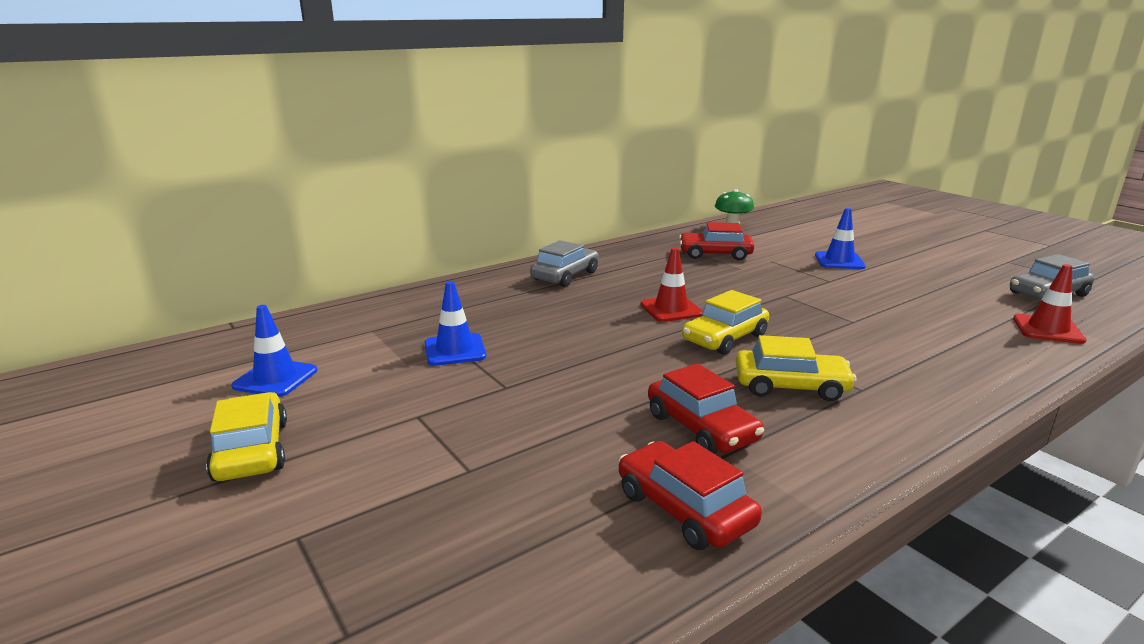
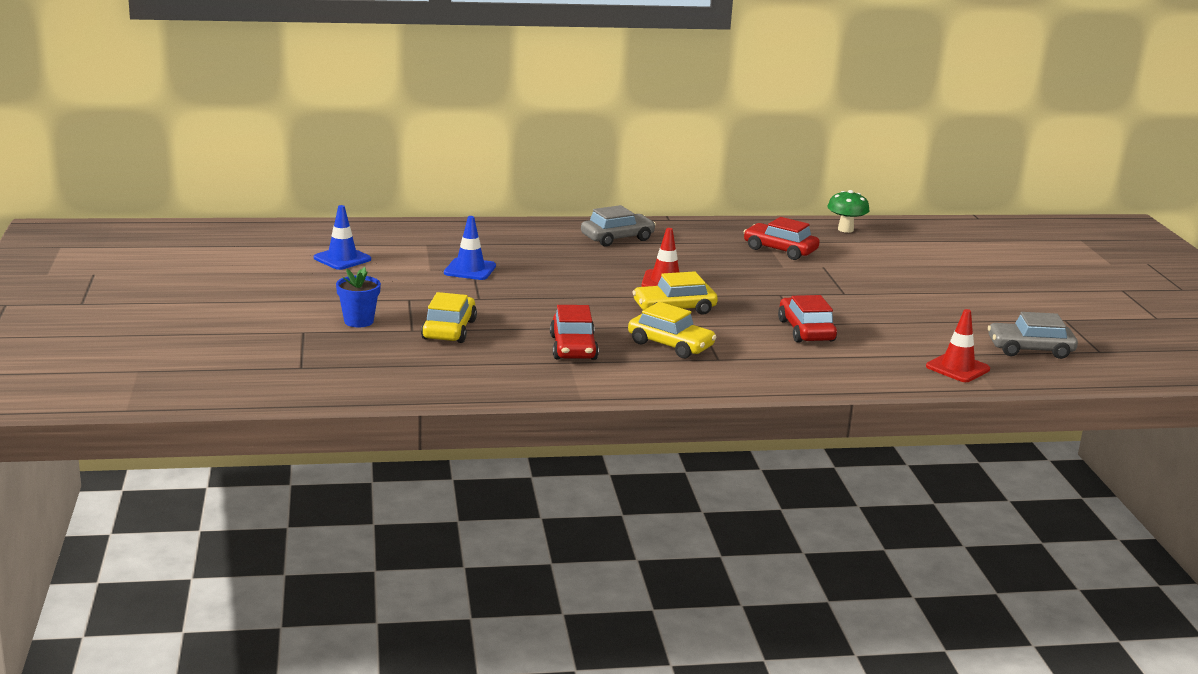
camera: 25 degrees right, 0 degrees up
(251, 451) = (304, 292): yellow car -> yellow car (449, 330)
(376, 481) = (359, 321): none -> blue flower pot
(684, 509) = (507, 374): red car -> red car (805, 330)
(839, 261) = (889, 281): blue traffic cone -> none

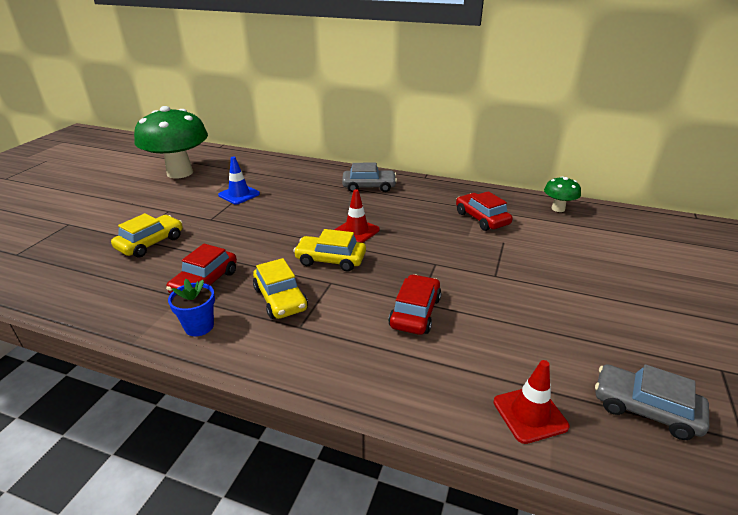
camera: 30 degrees right, 10 degrees up
(342, 259) = (180, 173): blue traffic cone -> green mushroom
(359, 321) = (111, 223): blue flower pot -> blue flower pot (199, 326)

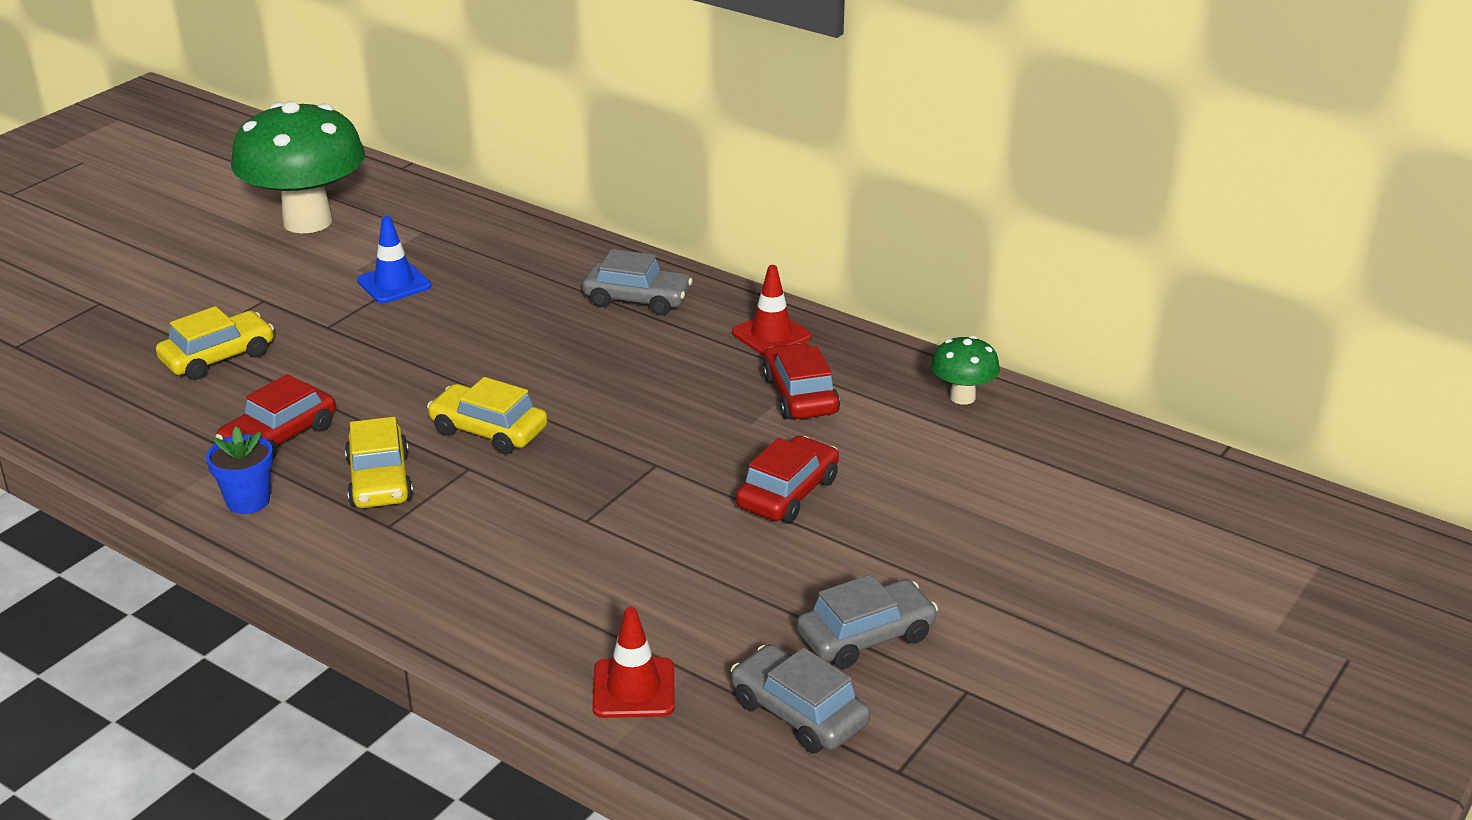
camera: 15 degrees right, 0 degrees up
(356, 231) = (560, 386): red traffic cone -> red traffic cone (771, 335)
(415, 312) = (569, 534): red car -> red car (787, 493)
(633, 345) = (866, 636): none -> grey car

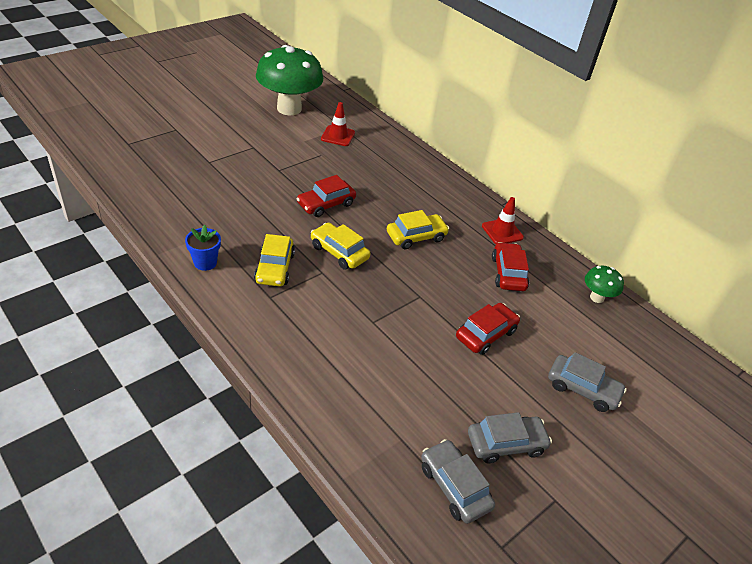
camera: 10 degrees right, 10 degrees up
(218, 357) = (220, 174): yellow car -> yellow car (416, 237)
(279, 436) = (234, 228): red car -> red car (326, 204)
(394, 284) = (319, 153): blue traffic cone -> none
(634, 688) = (367, 442): red traffic cone -> red traffic cone (338, 136)
(637, 299) = (438, 193): grey car -> grey car (582, 389)

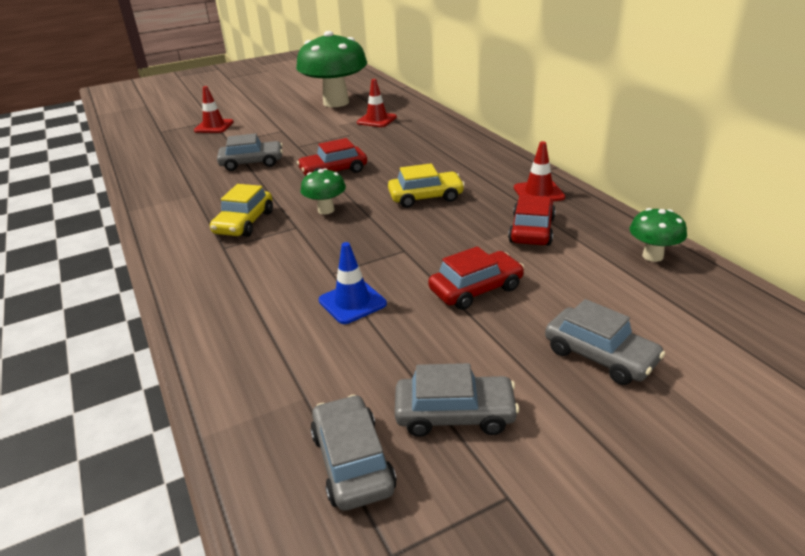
camera: 20 degrees right, 10 degrees down
(181, 138) = (214, 126): none -> red traffic cone
(205, 262) = (172, 218): blue flower pot -> none
(245, 192) = (252, 163): none -> grey car
(339, 252) = (326, 210): yellow car -> green mushroom
(400, 351) = (352, 302): none -> blue traffic cone

